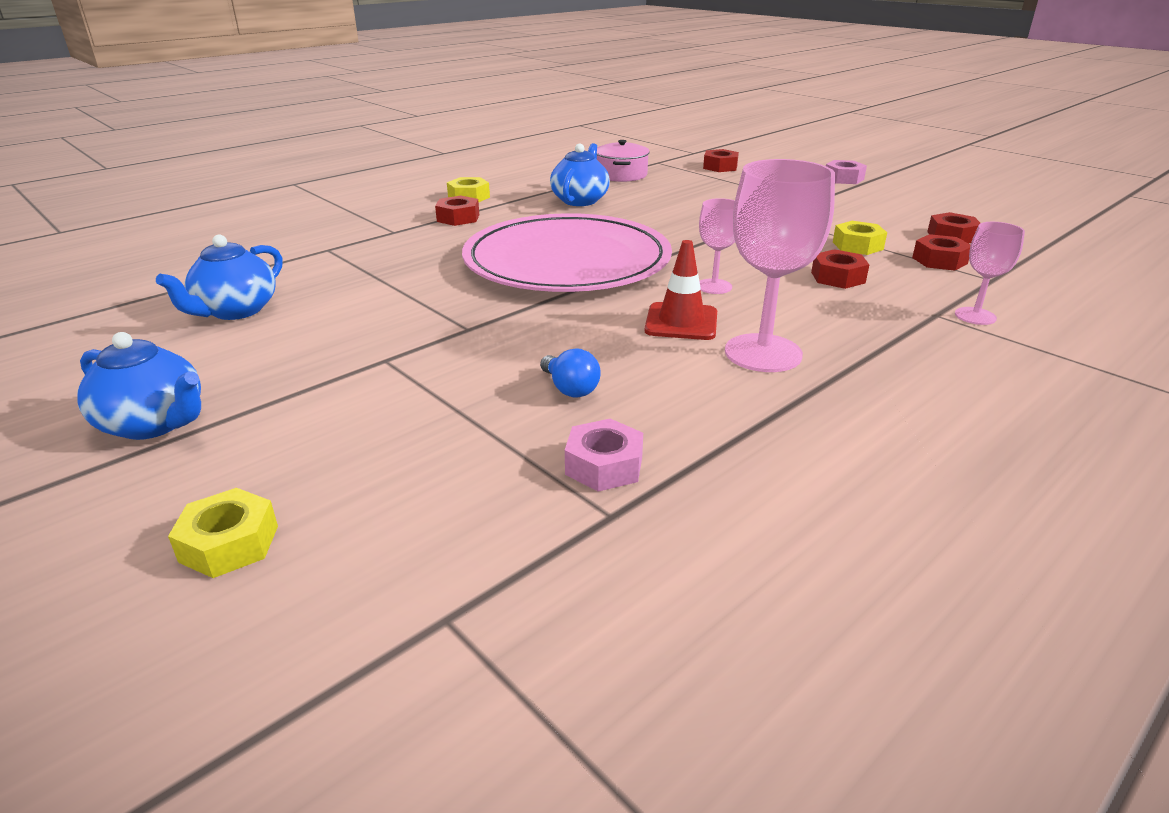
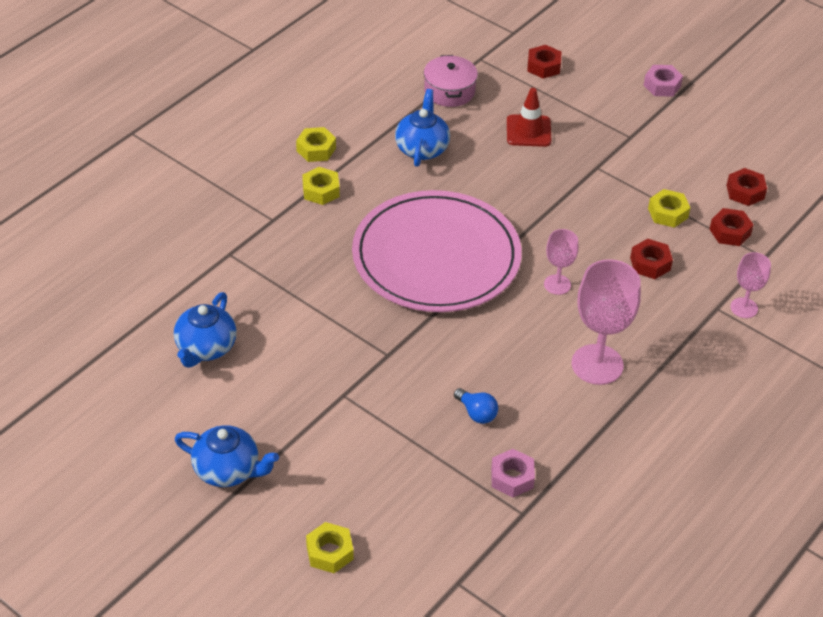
camera: 10 degrees left, 15 degrees up
(458, 218) = (321, 191): red nut -> yellow nut
(681, 322) = (538, 333): red traffic cone -> red traffic cone (528, 131)

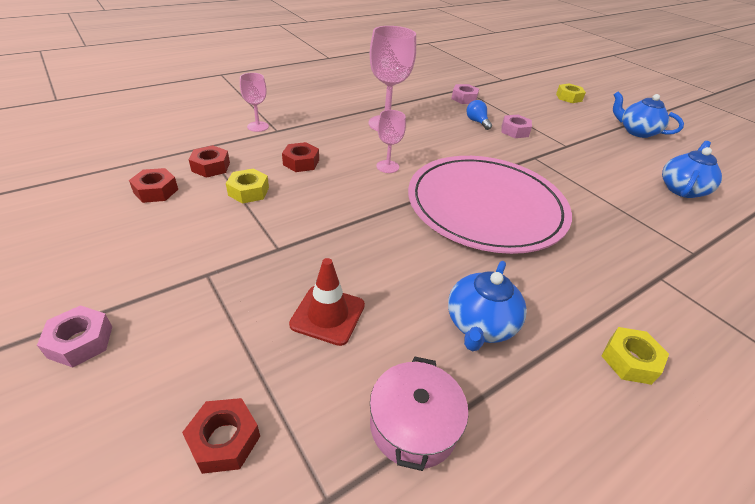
camera: 165 degrees left, 5 degrees down
(321, 191) = (611, 298): yellow nut -> none
(419, 407) = (514, 131): none -> pink nut

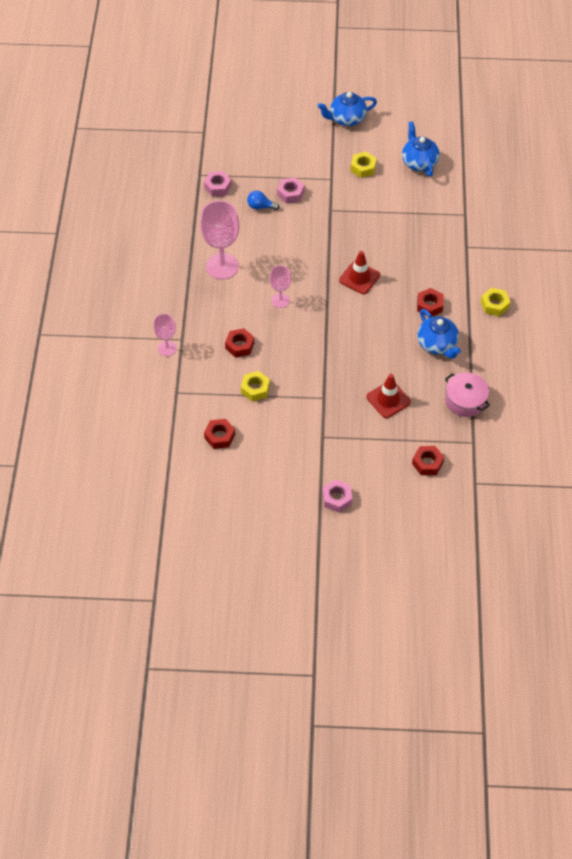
camera: 50 degrees left, 15 degrees up
(211, 167) = (209, 398): red nut -> red nut (429, 305)
(486, 206) = (359, 278): pink plate -> red traffic cone
(569, 97) = (269, 113): yellow nut -> yellow nut (363, 168)

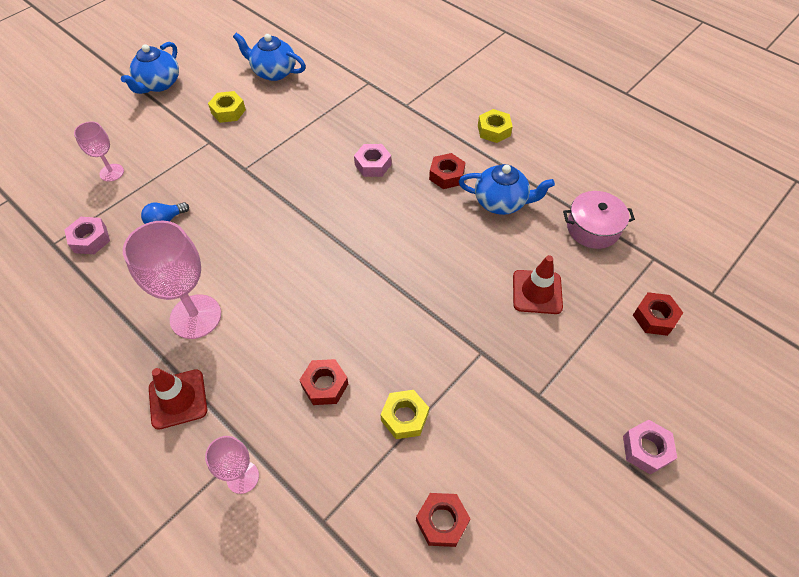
camera: 50 degrees left, 0 degrees up
(280, 300) = (306, 294): pink goblet -> pink goblet (111, 172)
(290, 193) = (183, 185): pink nut -> pink nut (373, 164)
(359, 278) = (353, 205): red traffic cone -> red traffic cone (178, 399)

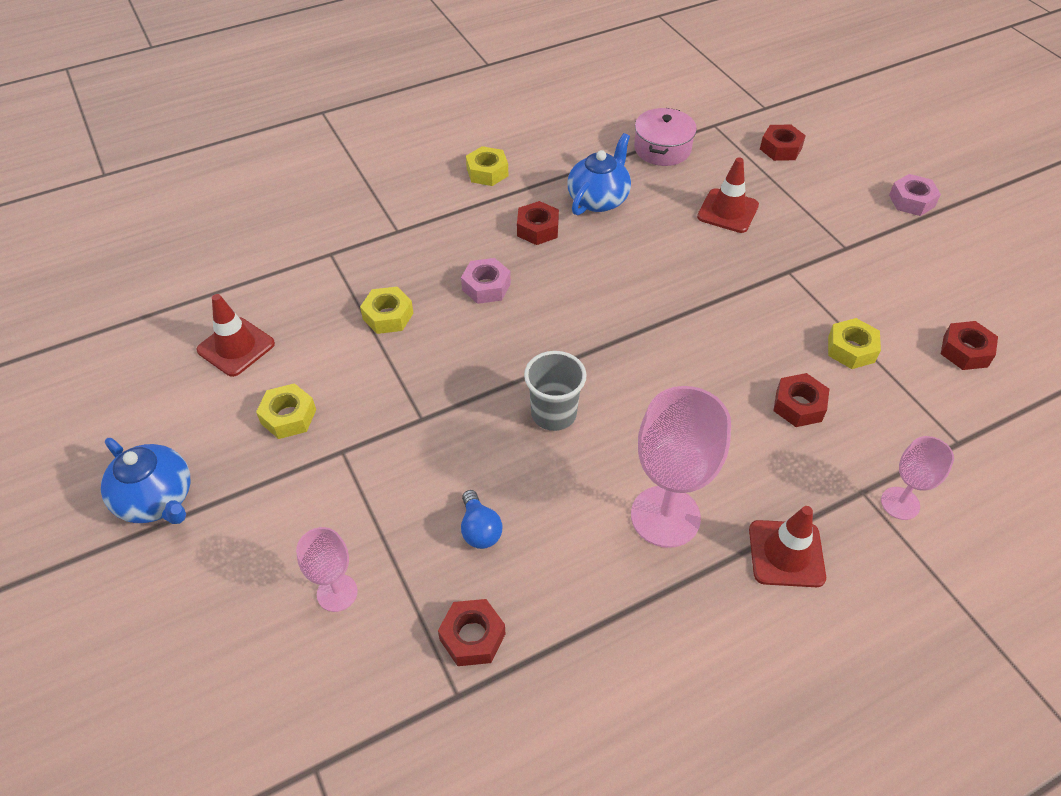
camera: 70 degrees left, 5 degrees down
(90, 239) = (472, 636): pink nut -> red nut
(268, 232) = (553, 414): none -> grey cup
(273, 72) = (236, 347): blue teapot -> red traffic cone
(324, 126) = (388, 316): none -> yellow nut

